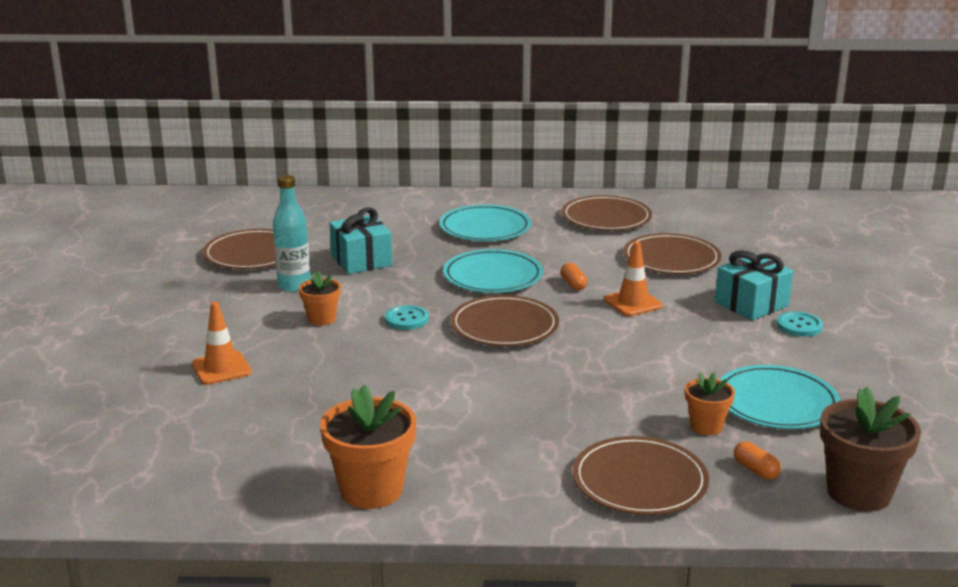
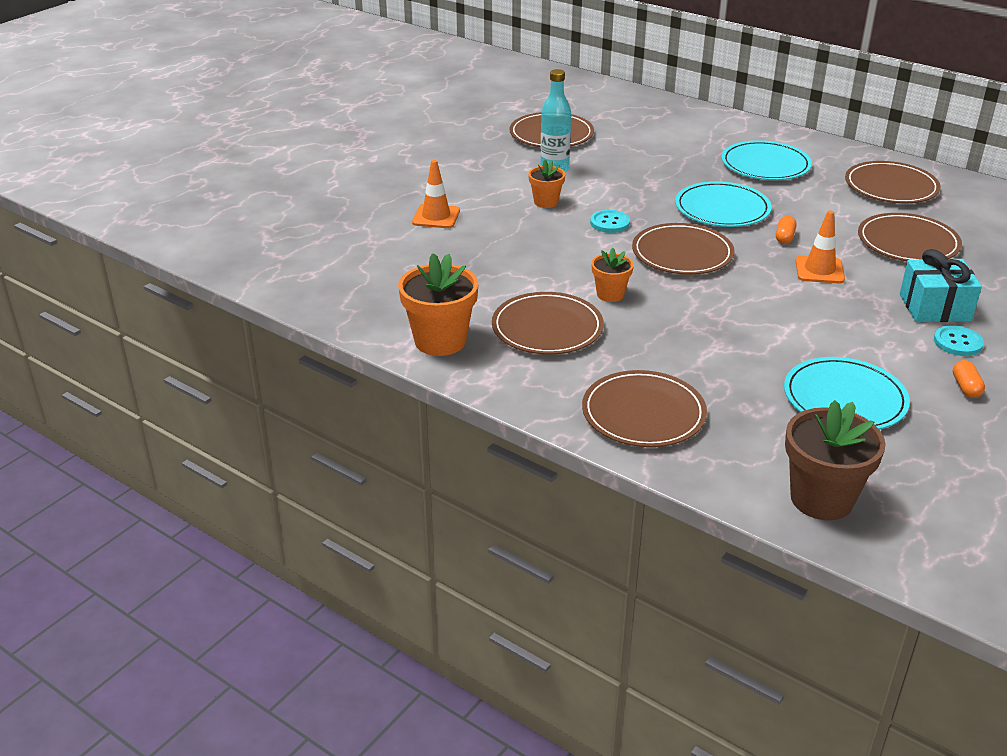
camera: 35 degrees right, 10 degrees up
(361, 260) = (628, 164): turquoise gift -> none
(462, 437) = (547, 328): none -> brown plate
(706, 426) = (754, 394): orange flower pot -> orange flower pot (610, 294)
(755, 470) = (751, 444): orange capsule -> orange capsule (965, 387)

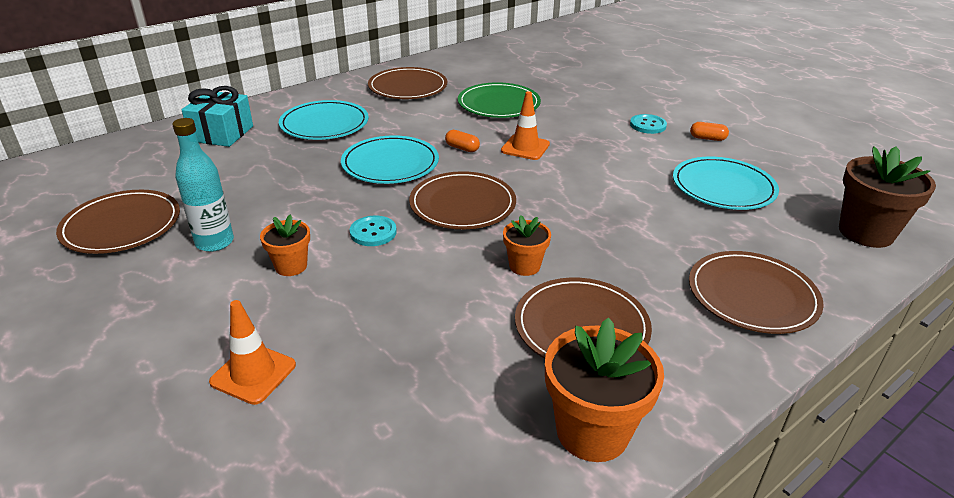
camera: 75 degrees left, 0 degrees up
(908, 242) = (499, 104): brown plate -> green plate
(934, 307) = (598, 120): turquoise gift -> turquoise gift (222, 134)

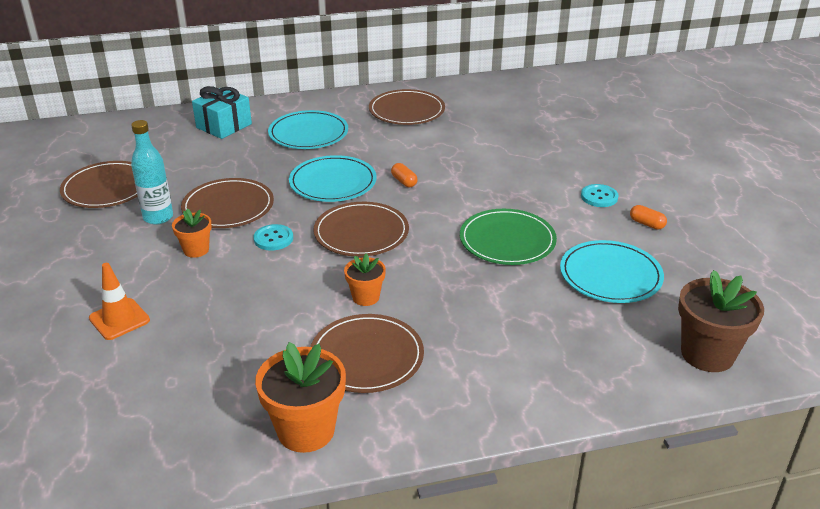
camera: 25 degrees right, 0 degrees up
(499, 104) = (474, 145): green plate -> green plate (507, 240)
(525, 147) = (460, 193): orange traffic cone -> none
(752, 295) = (533, 375): brown plate -> brown plate (228, 207)

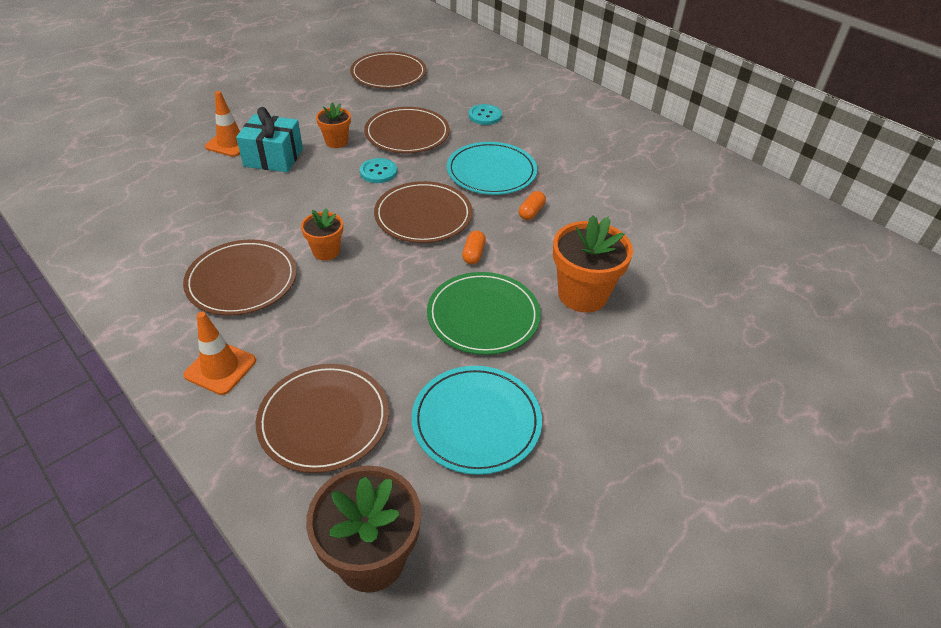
camera: 60 degrees right, 10 degrees up
(158, 217) = (367, 109): turquoise bottle -> none
(224, 126) = (527, 86): turquoise gift -> turquoise gift (273, 157)
(306, 430) = (135, 279): orange flower pot -> orange flower pot (582, 294)
(308, 133) = (560, 130): turquoise plate -> none
(406, 110) = (667, 170): brown plate -> brown plate (324, 419)
(477, 392) = (220, 368): none -> orange traffic cone
(599, 197) = (635, 368): turquoise button -> turquoise button (485, 116)
(646, 224) = (613, 430): orange capsule -> orange capsule (473, 254)

